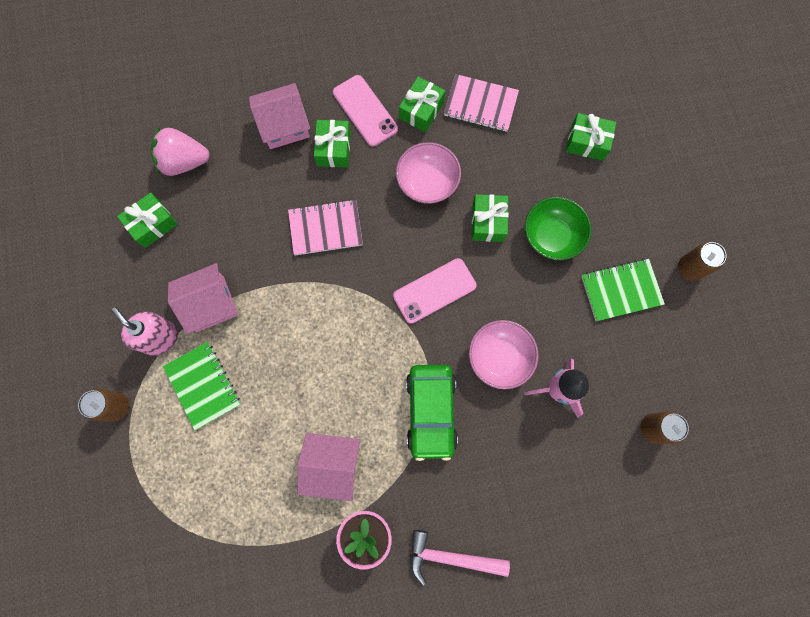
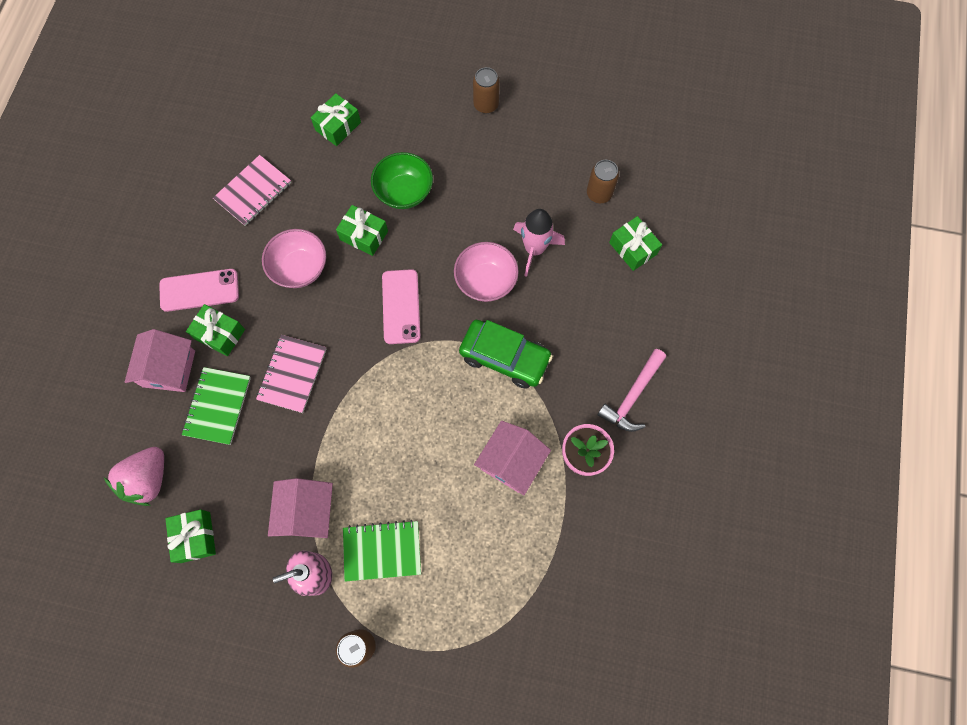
camera: 65 degrees left, 5 degrees down
(421, 110) = (229, 242): green gift -> green gift (633, 248)
(621, 290) = (477, 162): green notebook -> green notebook (218, 406)

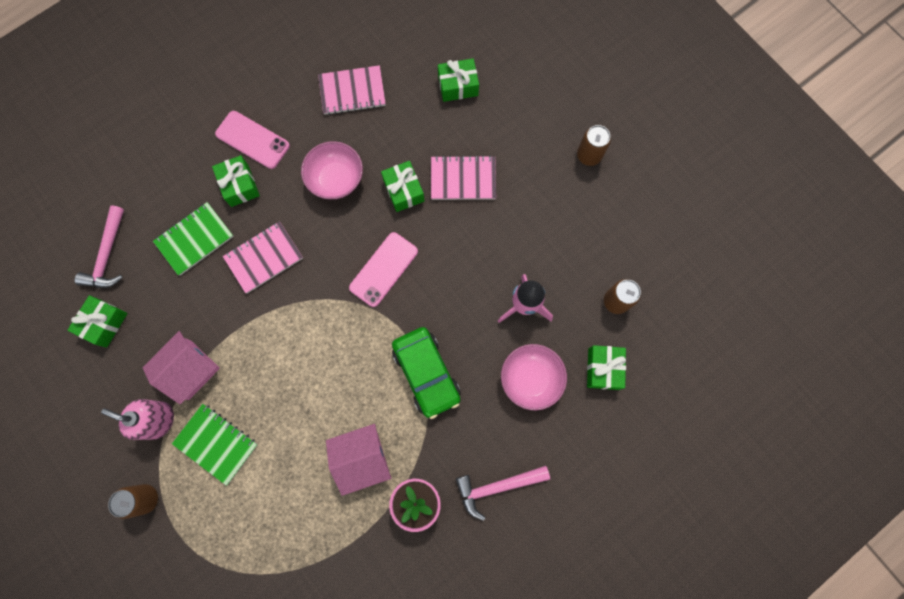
camera: 40 degrees right, 5 degrees up
(148, 479) = (107, 255): pink strawberry -> pink hammer
(169, 369) = (185, 183): pink house -> none
(404, 192) = (463, 179): green bowl -> pink notebook
(486, 281) = (464, 301): pink bowl -> pink bowl (530, 379)

